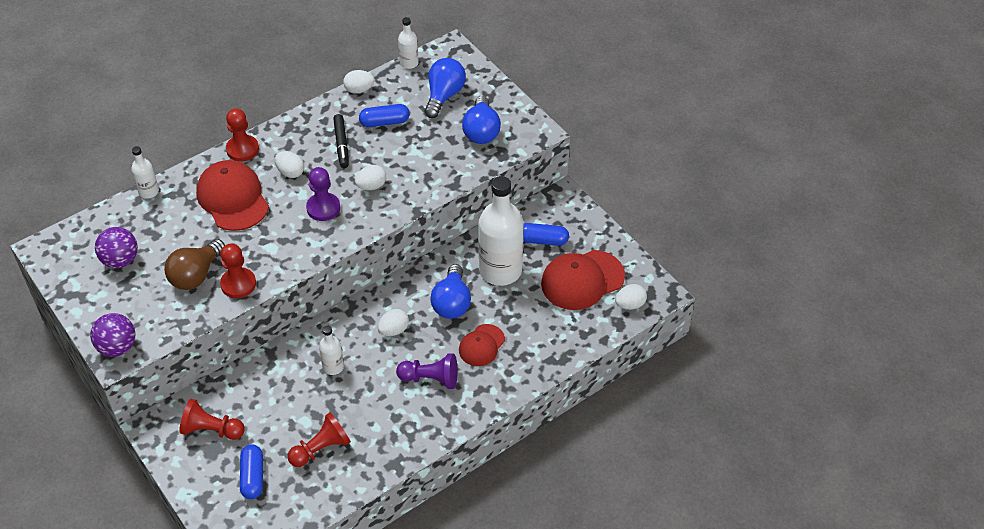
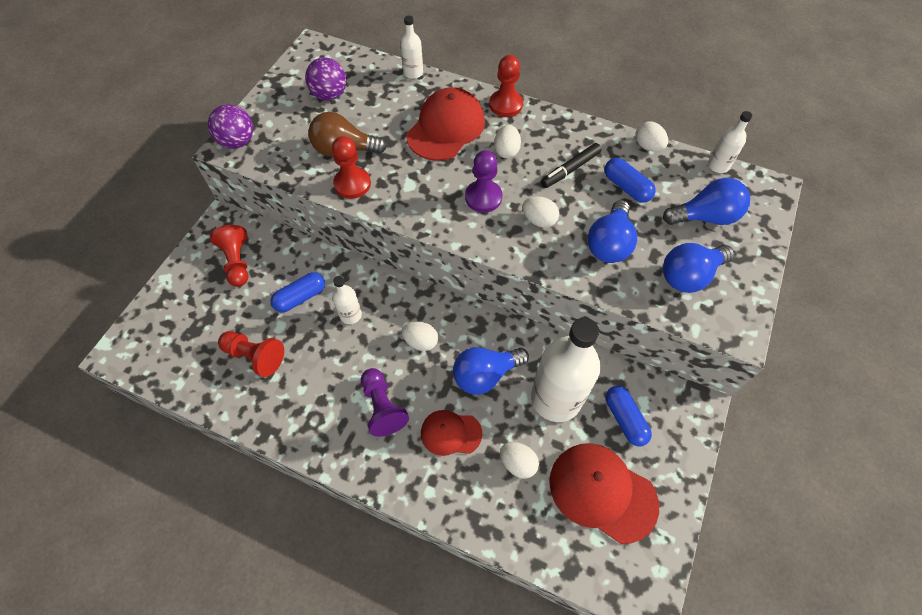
camera: 60 degrees right, 10 degrees up
(252, 477) = (202, 319): blue capsule -> blue capsule (300, 297)
(423, 158) = (609, 244): none -> blue light bulb
(630, 304) = (606, 568): white egg -> white egg (518, 463)

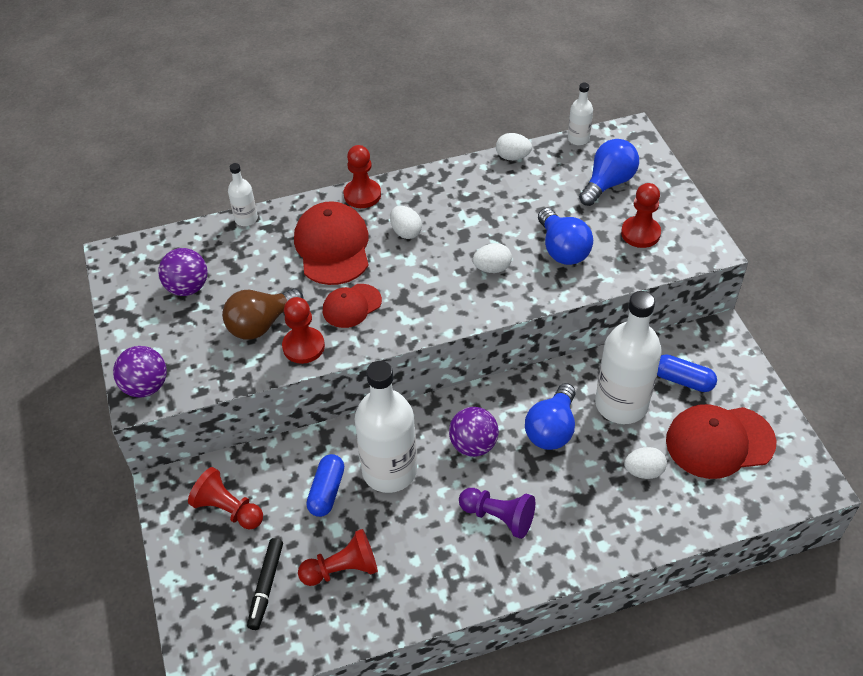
camera: 40 degrees left, 10 degrees down
(350, 315) = (389, 471): white bottle -> white bottle, size x2.13
(421, 341) = (473, 445): white egg -> purple ball
(450, 433) = (572, 492): red cap -> red cap (351, 306)
(483, 197) = (429, 281): purple pawn -> none
(570, 169) = (473, 213): black marker -> black marker (266, 586)
(626, 187) = (530, 199): blue capsule -> none
(689, 276) = (640, 233): blue light bulb -> red pawn

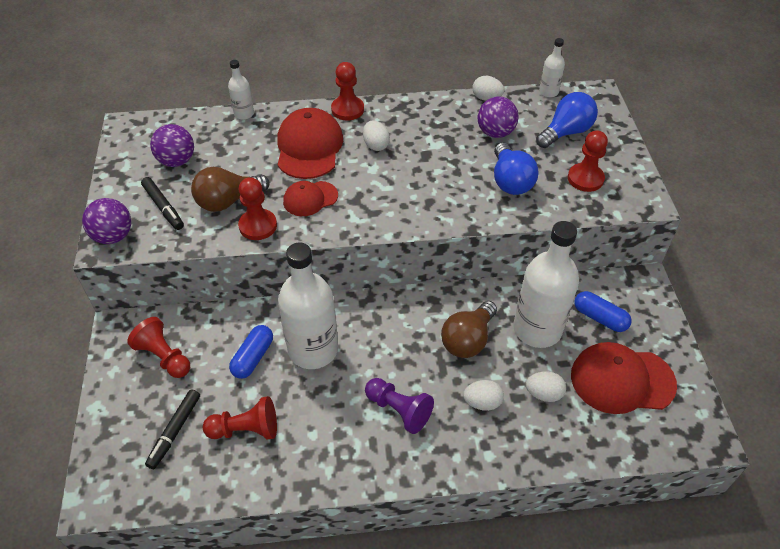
camera: 10 degrees right, 0 degrees up
(191, 344) = (163, 207): none -> black marker
(473, 445) = (393, 340): purple ball -> purple ball (495, 133)
(492, 268) = (443, 187): white egg -> white egg (482, 402)
(551, 429) = (468, 340): blue light bulb -> brown light bulb

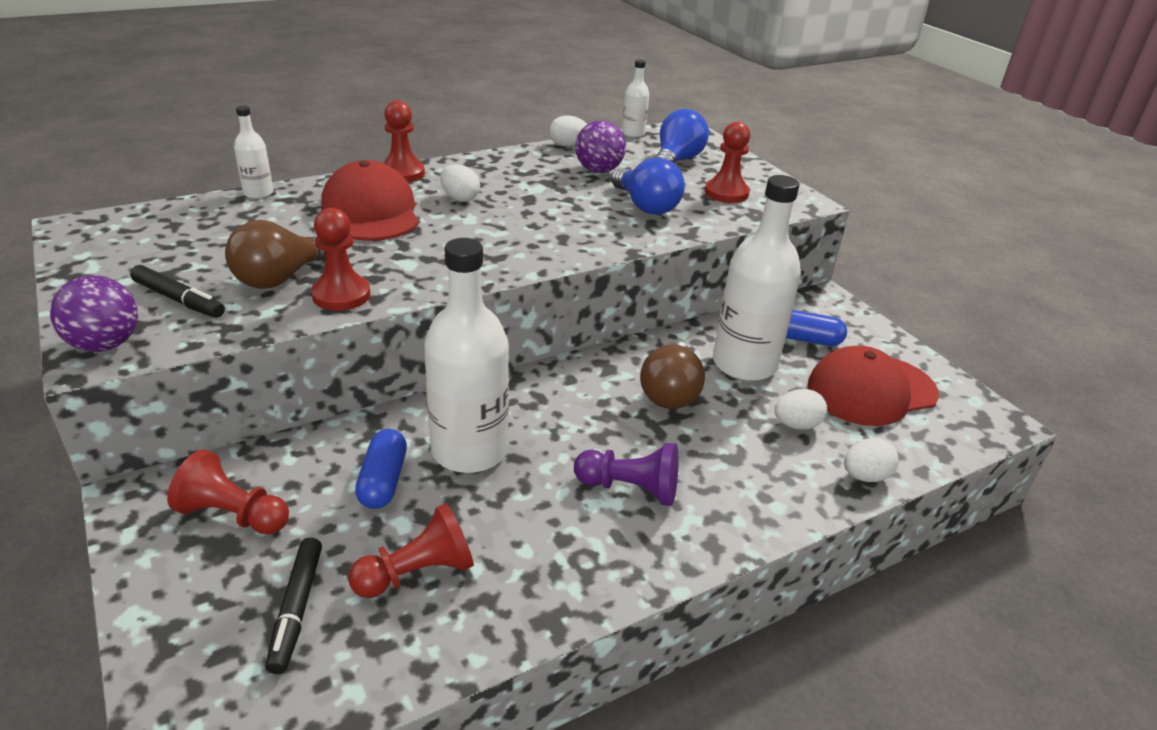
camera: 25 degrees left, 15 degrees down
(177, 161) = (177, 250): purple ball -> none
(310, 199) = (402, 257): red cap -> none
(482, 402) = (730, 452): white egg -> white egg (865, 476)

